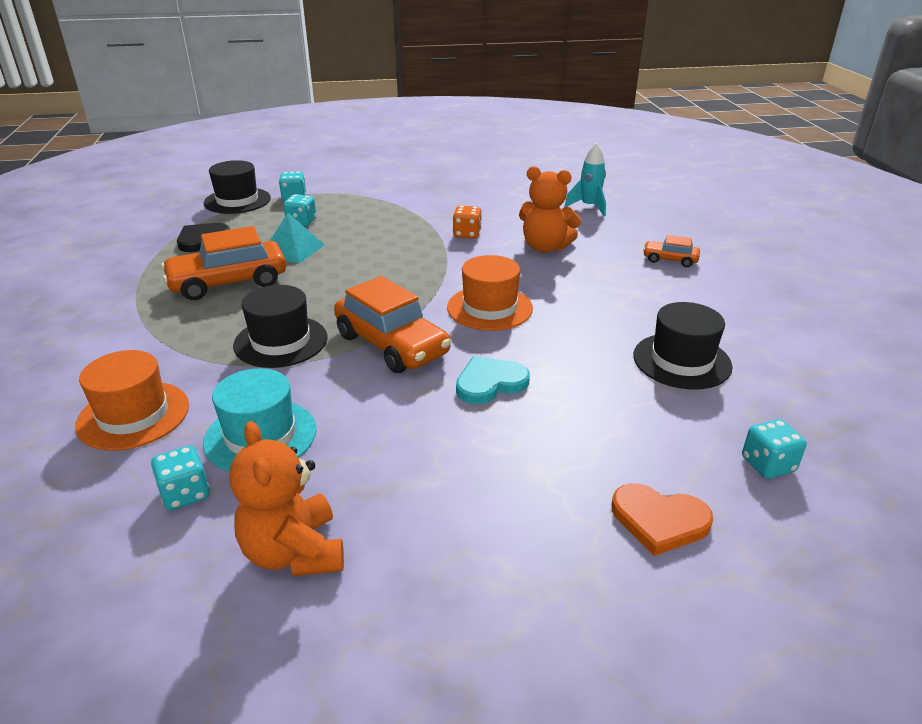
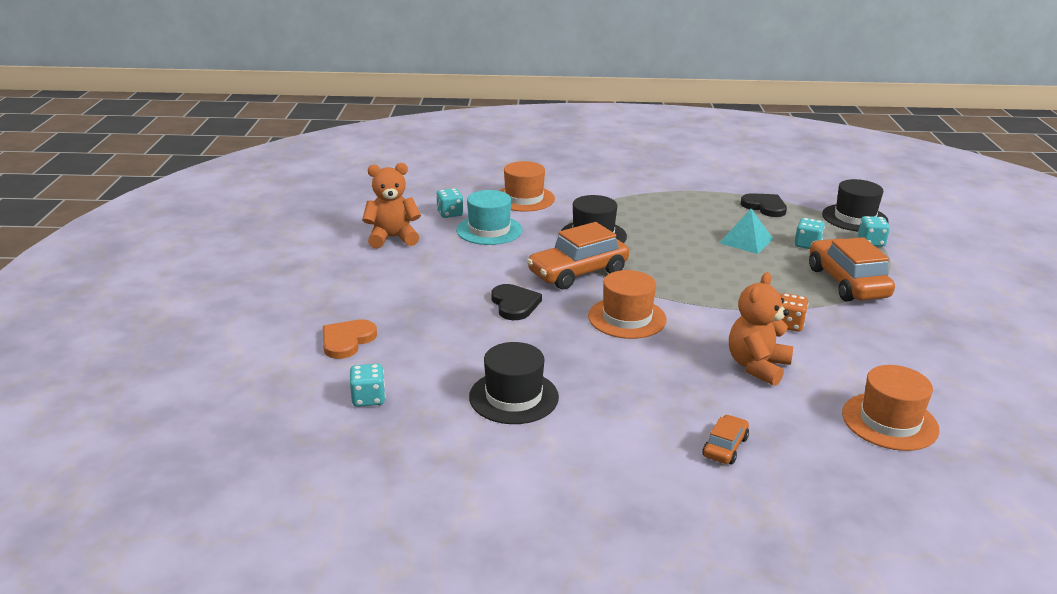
camera: 100 degrees right, 5 degrees down
(228, 283) = (685, 218): orange car -> orange car (847, 283)
(490, 383) = (514, 304): turquoise heart -> black heart
(589, 207) = (889, 421): turquoise rocket -> orange hat

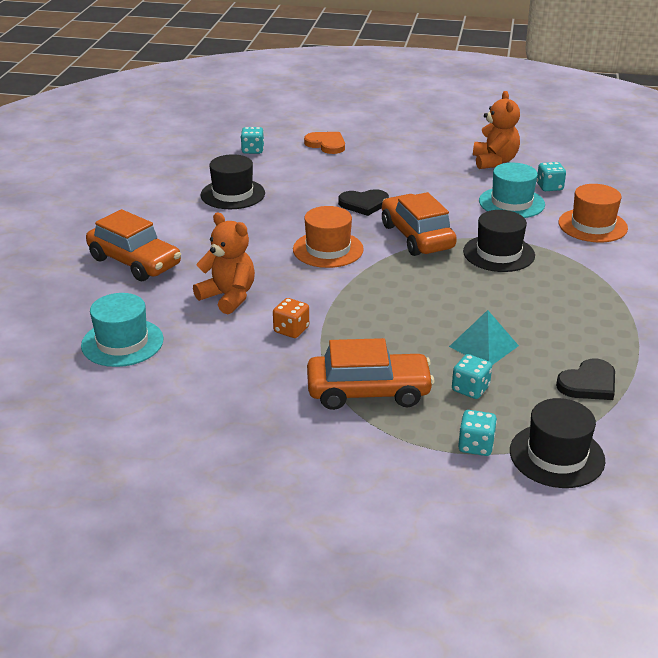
camera: 100 degrees right, 5 degrees up
(725, 447) = (135, 262): orange car -> orange car, size x2.01
(889, 421) = (122, 342): orange hat -> turquoise hat

